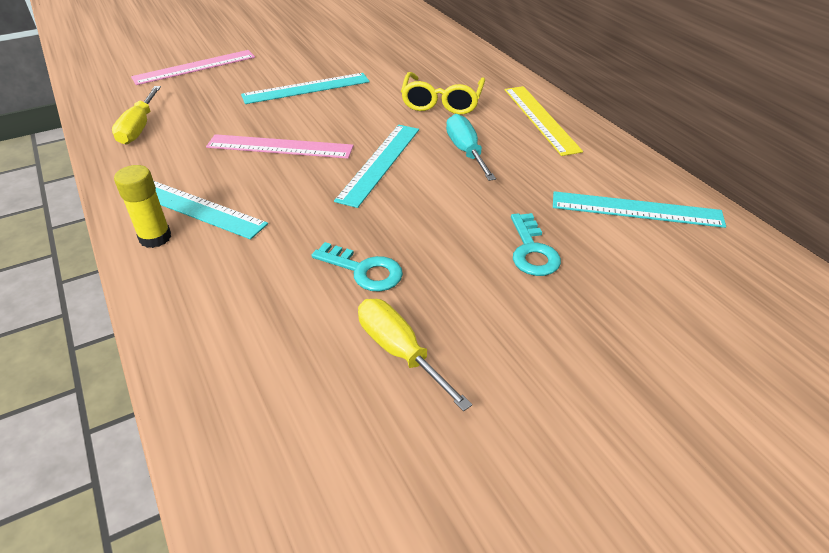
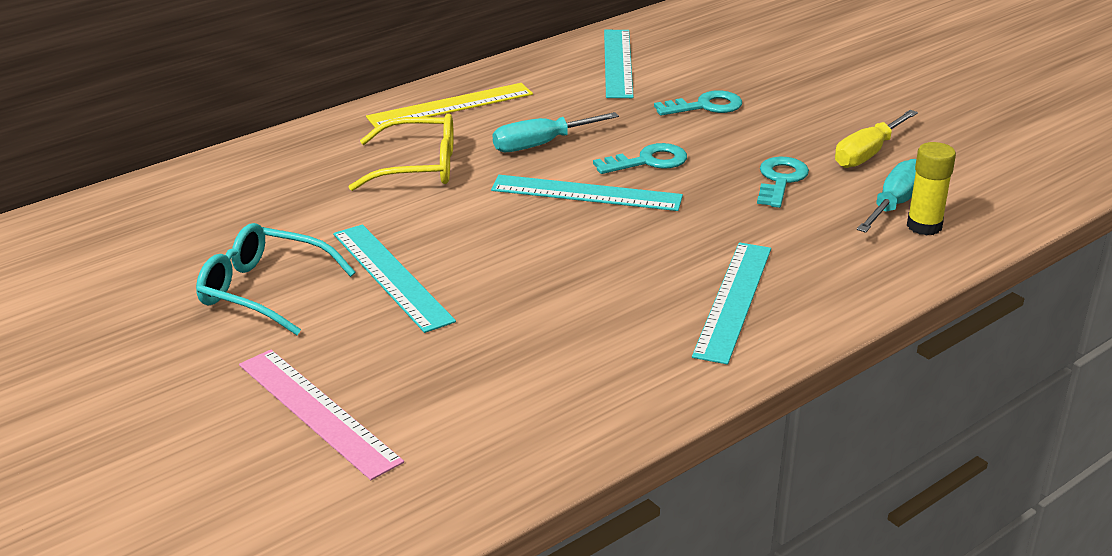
camera: 100 degrees left, 10 degrees down
(139, 128) = (559, 407): yellow screwdriver -> none
(155, 238) = (803, 312): yellow glue stick -> yellow glue stick (924, 226)
(280, 147) = (572, 267): pink ruler -> none
(285, 342) = (894, 204): none -> turquoise screwdriver
(313, 56) = (264, 291): none -> turquoise glasses
(423, 199) = (648, 161): none -> turquoise key

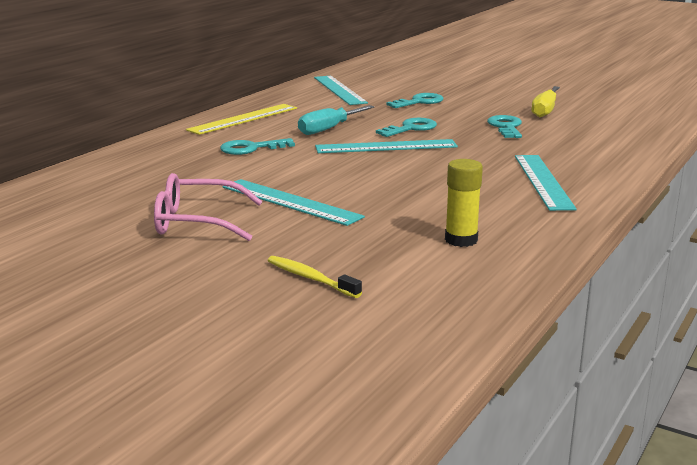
camera: 20 degrees left, 10 degrees down
(264, 291) = (197, 222): turquoise glasses -> pink glasses
(318, 412) = (310, 278): pink ruler -> yellow toothbrush
(418, 167) = (251, 148): yellow glasses -> turquoise key
(894, 204) = (588, 129): turquoise screwdriver -> none
(924, 226) = (617, 135): yellow glue stick -> yellow glue stick (461, 240)

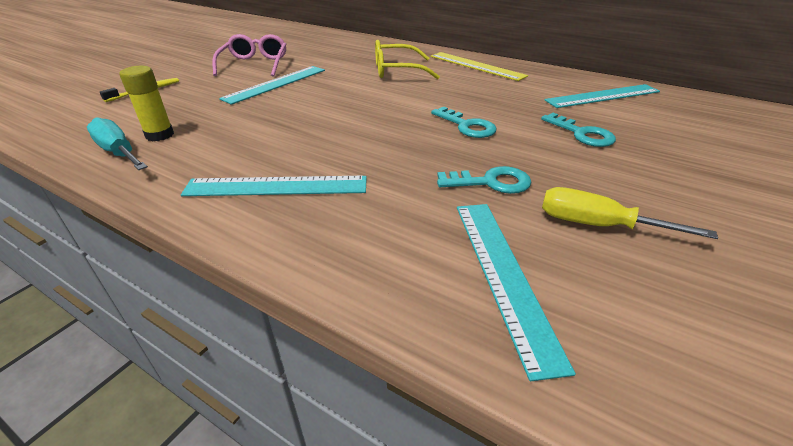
camera: 90 degrees right, 15 degrees up
(251, 148) = (397, 70): turquoise key -> yellow glasses
(328, 129) = (455, 93): turquoise screwdriver -> turquoise screwdriver (119, 152)
(386, 147) = (402, 114): turquoise ruler -> turquoise ruler (503, 274)

